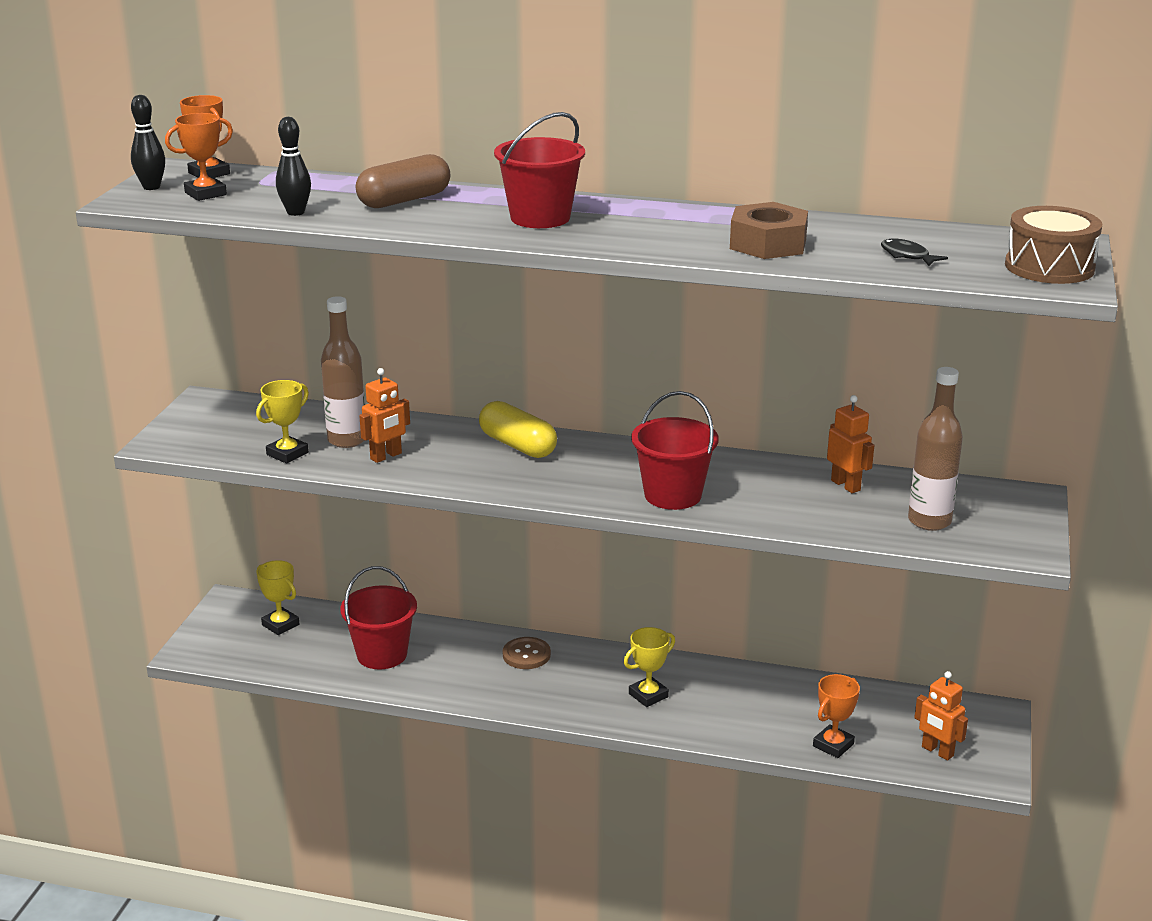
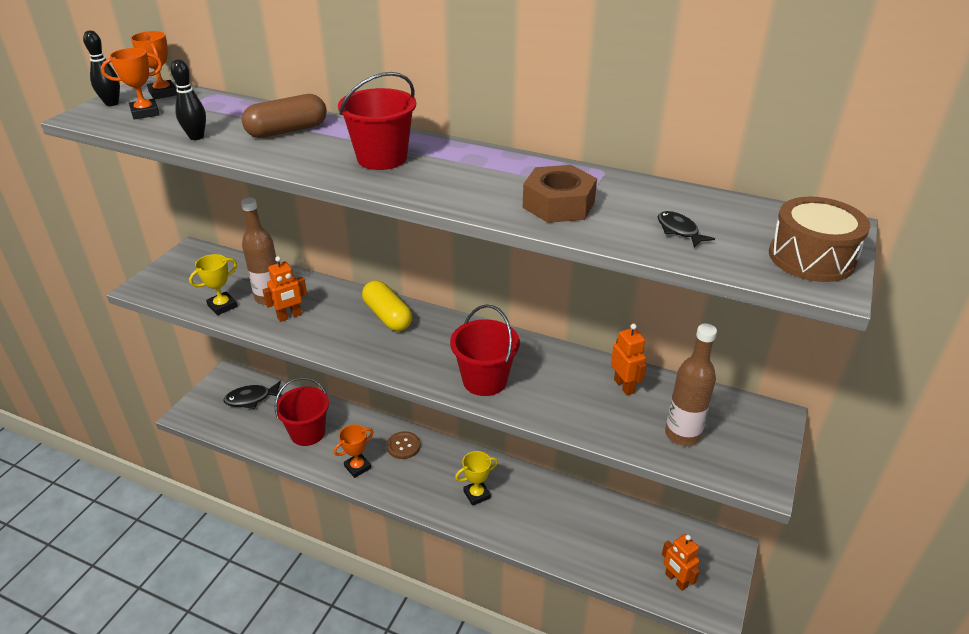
camera: 10 degrees right, 10 degrees up
(280, 625) = (251, 399): yellow trophy -> black fish
(833, 745) = (598, 562): orange trophy -> orange trophy (357, 467)

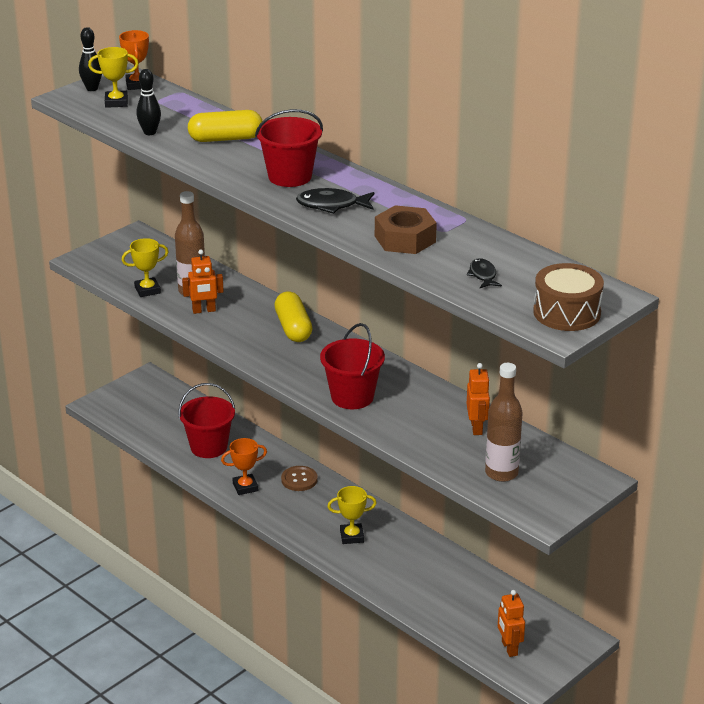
camera: 20 degrees right, 5 degrees down
(145, 113) = (116, 102): orange trophy -> yellow trophy
(251, 399) = (165, 404): black fish -> black fish (332, 205)
(287, 131) = (225, 139): brown capsule -> yellow capsule

